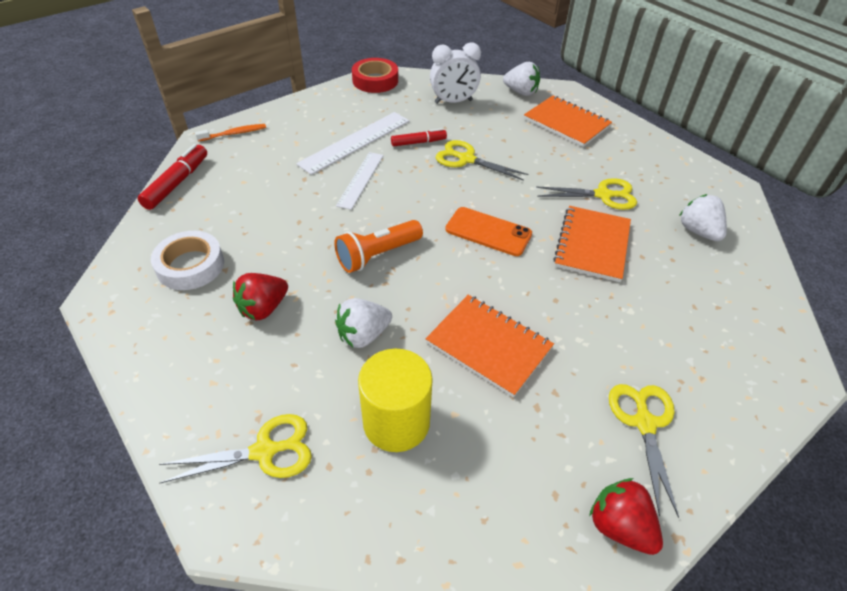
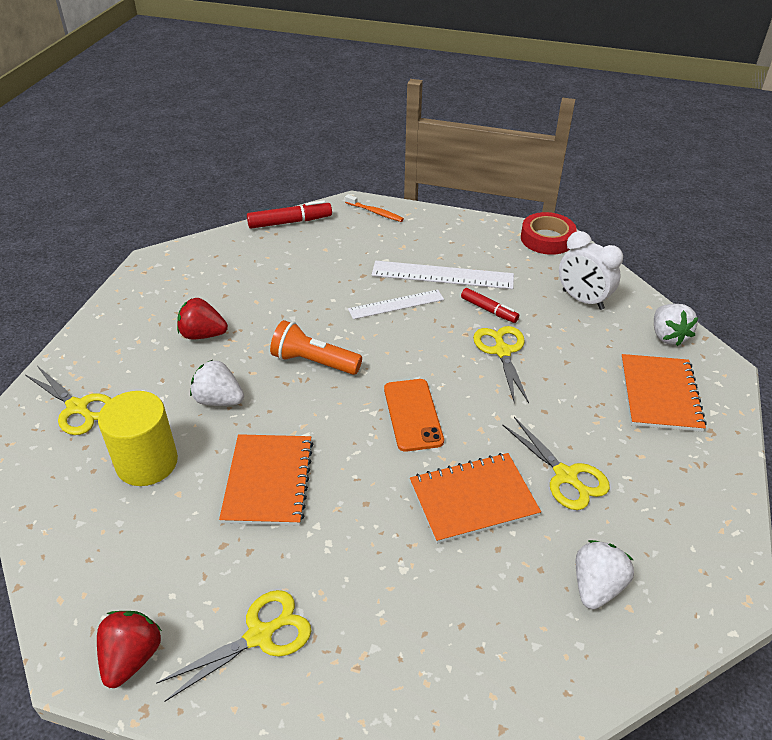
camera: 55 degrees right, 5 degrees down
(190, 266) = (213, 278): white tape -> none

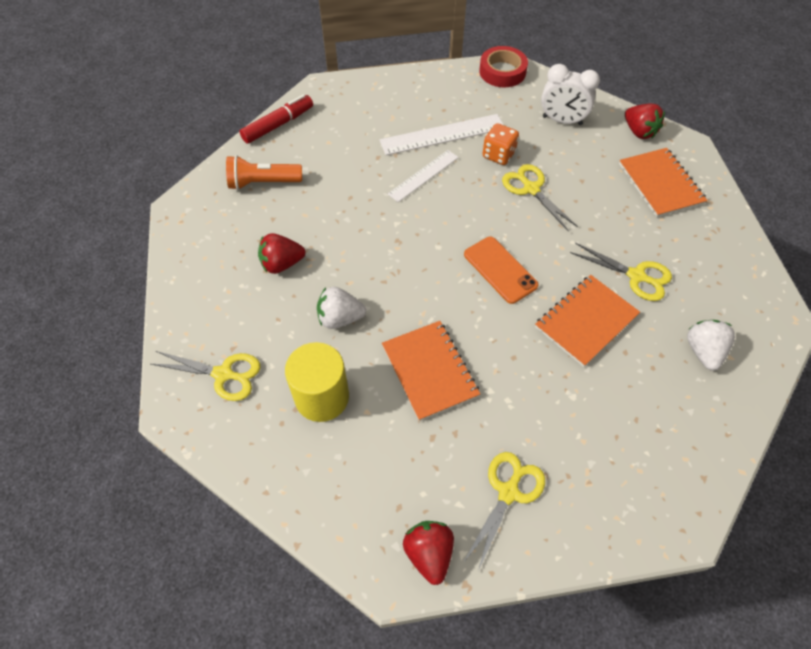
camera: 25 degrees left, 15 degrees up
(314, 362) = (393, 253): orange flashlight -> orange flashlight (263, 183)
(375, 212) = (346, 90): orange toothbrush -> none
(489, 310) = (498, 155): red marker -> orange dice
(667, 336) = (639, 132): white strawberry -> red strawberry

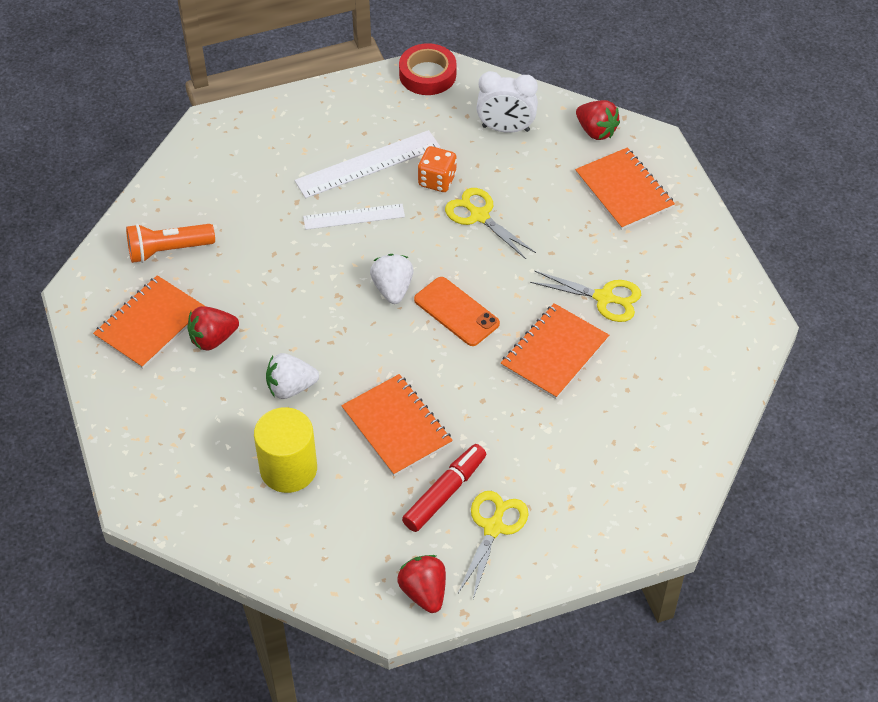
camera: 10 degrees left, 5 degrees down
(223, 374) = (178, 462): yellow scissors -> none
(232, 243) = (150, 324): none -> orange notebook
(278, 125) = (168, 177): red marker -> red marker (444, 493)
(423, 175) = (354, 216): white ruler -> white ruler turned 45 degrees clockwise
(703, 351) = (677, 366): white strawberry -> white strawberry (392, 289)

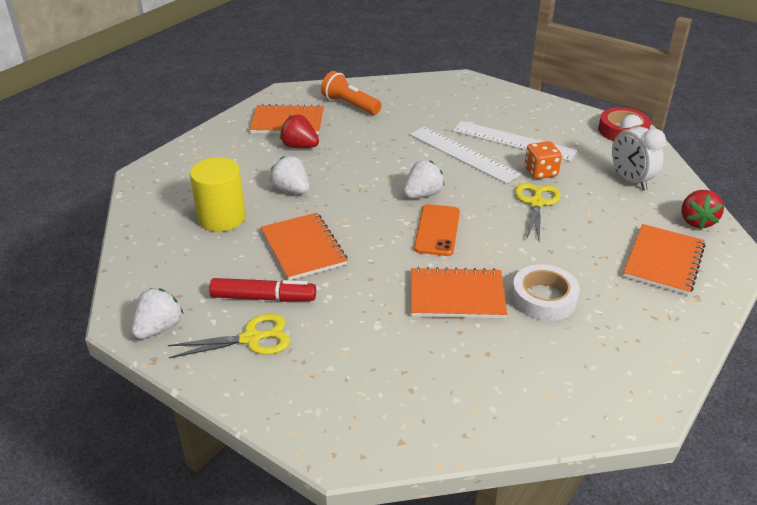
camera: 55 degrees right, 15 degrees down
(354, 216) = (463, 154): white ruler -> white ruler, size x1.53
(396, 426) = (303, 248): orange notebook -> orange notebook turned 45 degrees counterclockwise
(424, 592) = (159, 328): red strawberry -> white strawberry
(604, 298) = (544, 298): yellow scissors -> white tape

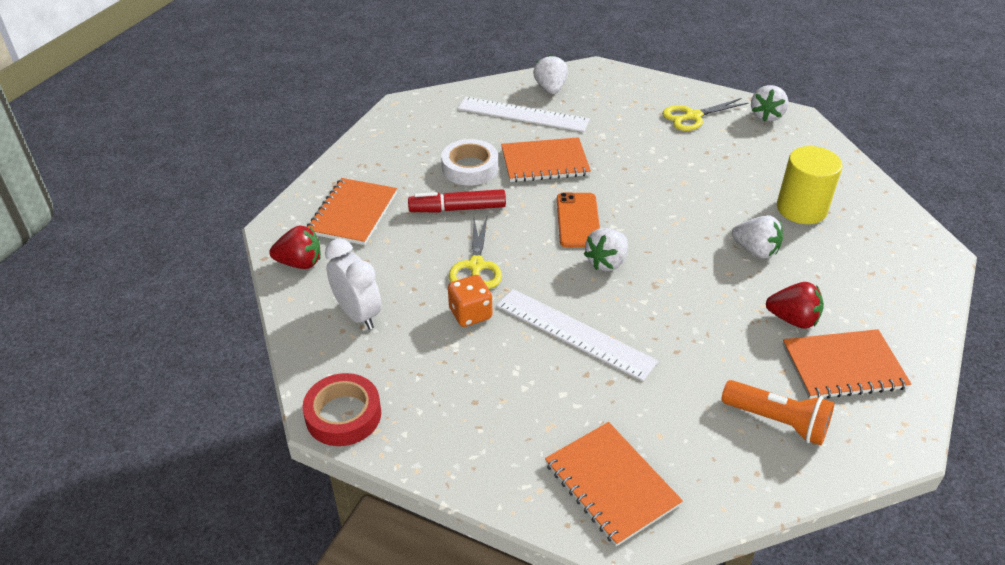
camera: 170 degrees right, 5 degrees up
(263, 297) = (705, 144): red marker -> red marker (457, 209)
(303, 248) = (699, 187): orange notebook -> orange notebook (611, 484)
(424, 416) = (550, 89): none -> white strawberry
(513, 141) = (508, 369): white ruler -> white ruler (523, 114)
(696, 221) = (300, 263): red strawberry -> red strawberry turned 90 degrees clockwise

